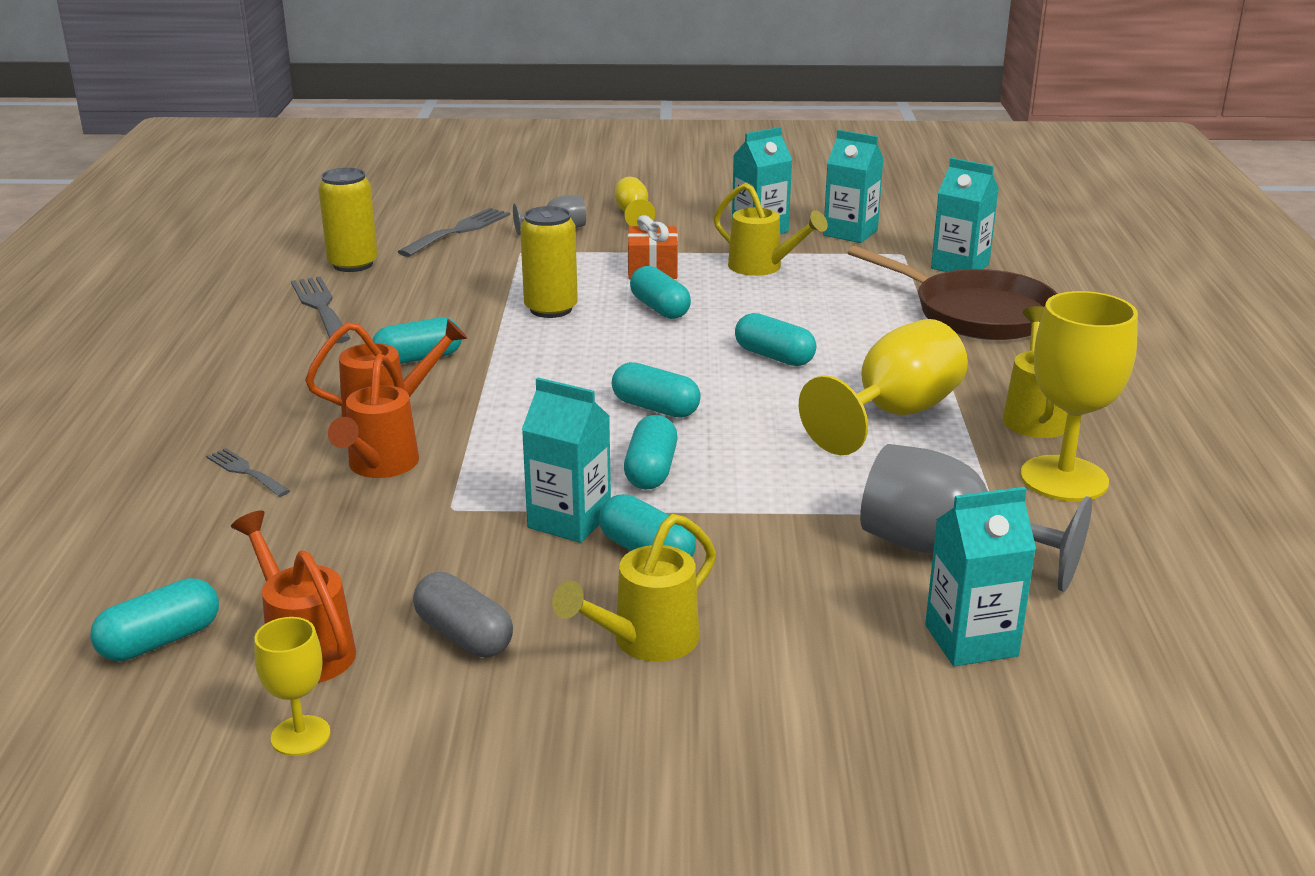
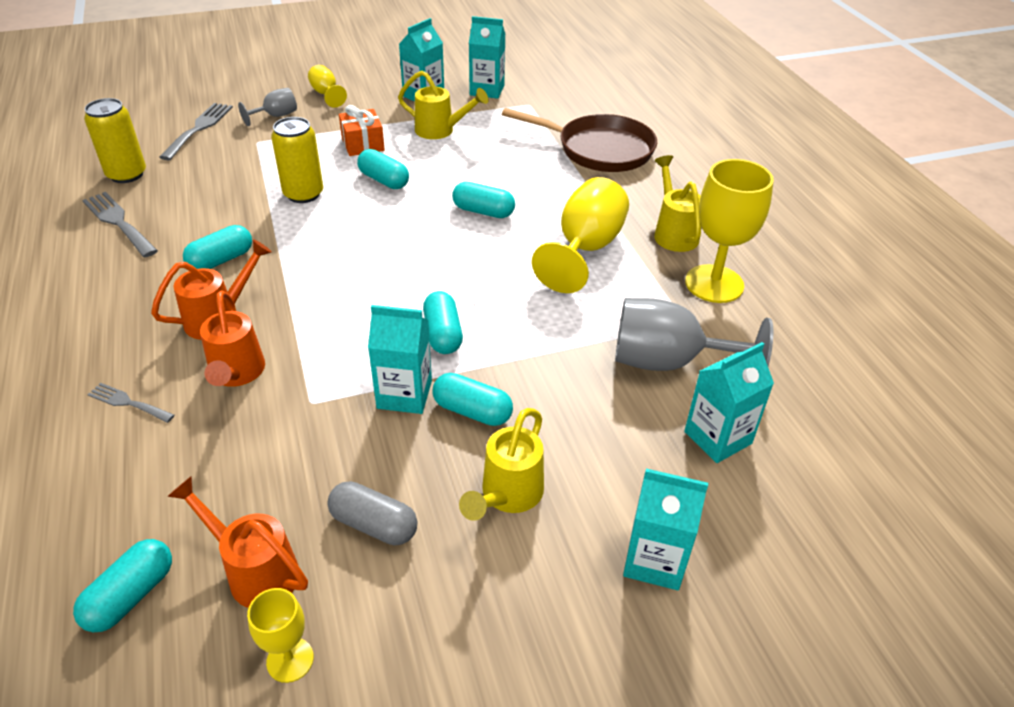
camera: 20 degrees left, 15 degrees up
(655, 408) = (421, 274): turquoise capsule -> none
(960, 266) = (571, 110): turquoise carton -> turquoise carton (654, 560)

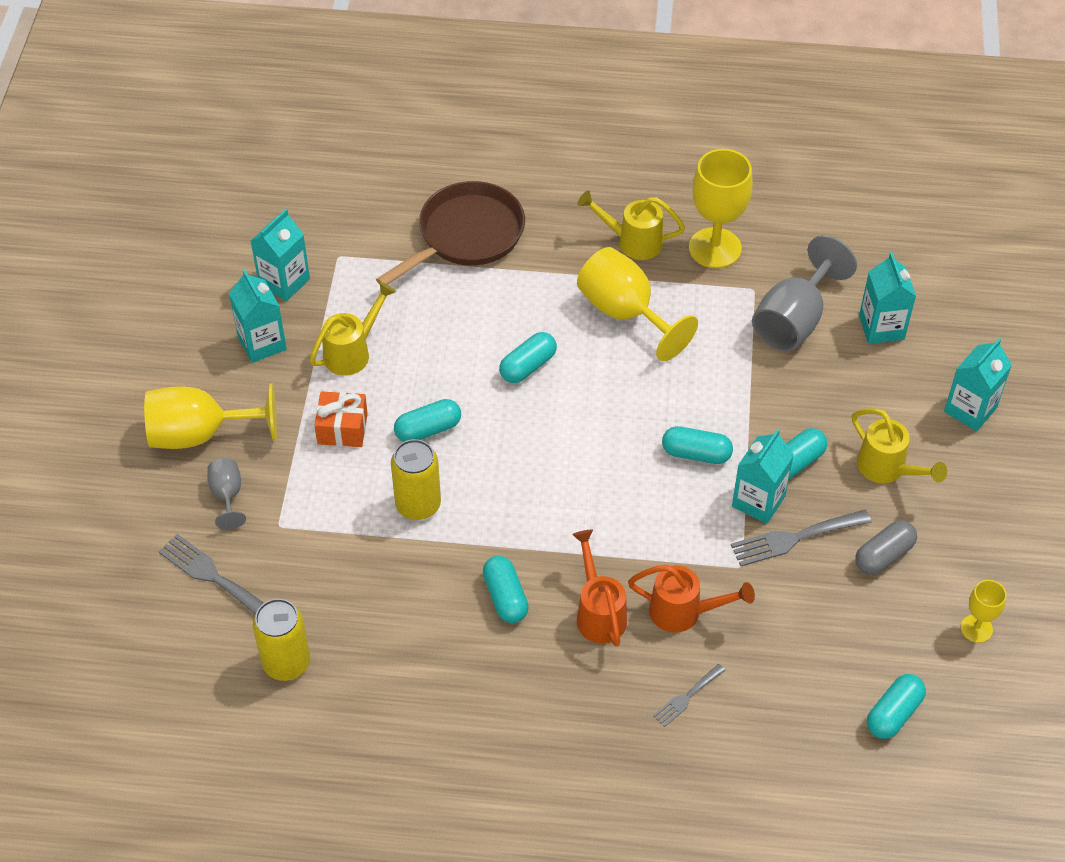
camera: 65 degrees left, 10 degrees up
(118, 222) = (387, 680): grey fork -> grey fork (794, 538)
(131, 595) = (893, 713): turquoise capsule -> turquoise capsule turned 75 degrees clockwise
(255, 571) = (898, 635): orange watering can -> none
(326, 94) = (200, 434): yellow goblet -> yellow goblet, size x1.93

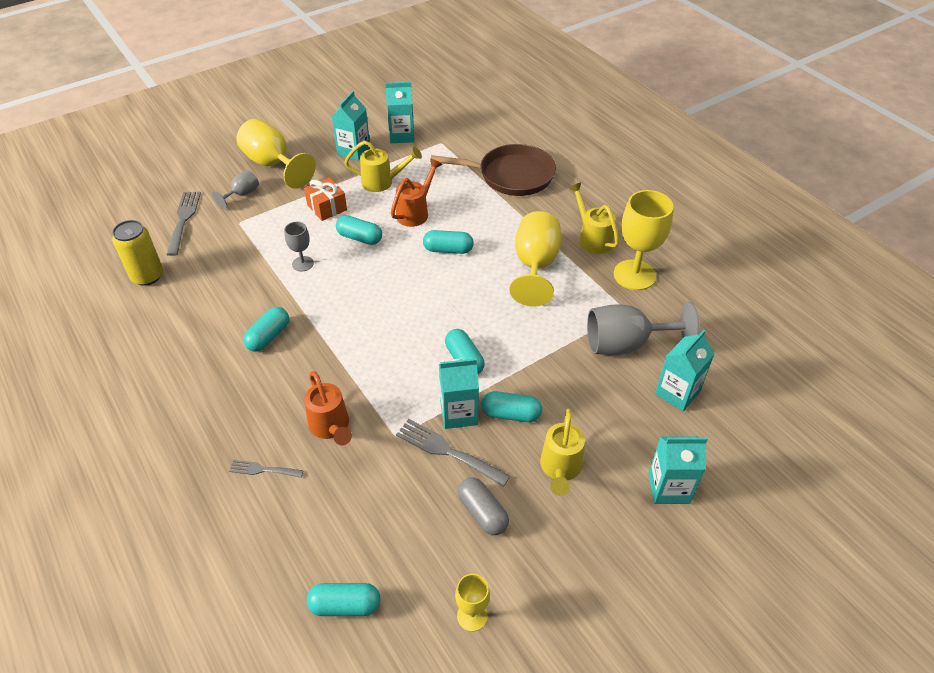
camera: 50 degrees right, 5 degrees down
(418, 505) = (302, 264): yellow can -> grey goblet
(598, 612) = (294, 385): orange watering can -> orange watering can (416, 212)
(883, 556) = (482, 512): grey capsule -> grey capsule turned 45 degrees clockwise

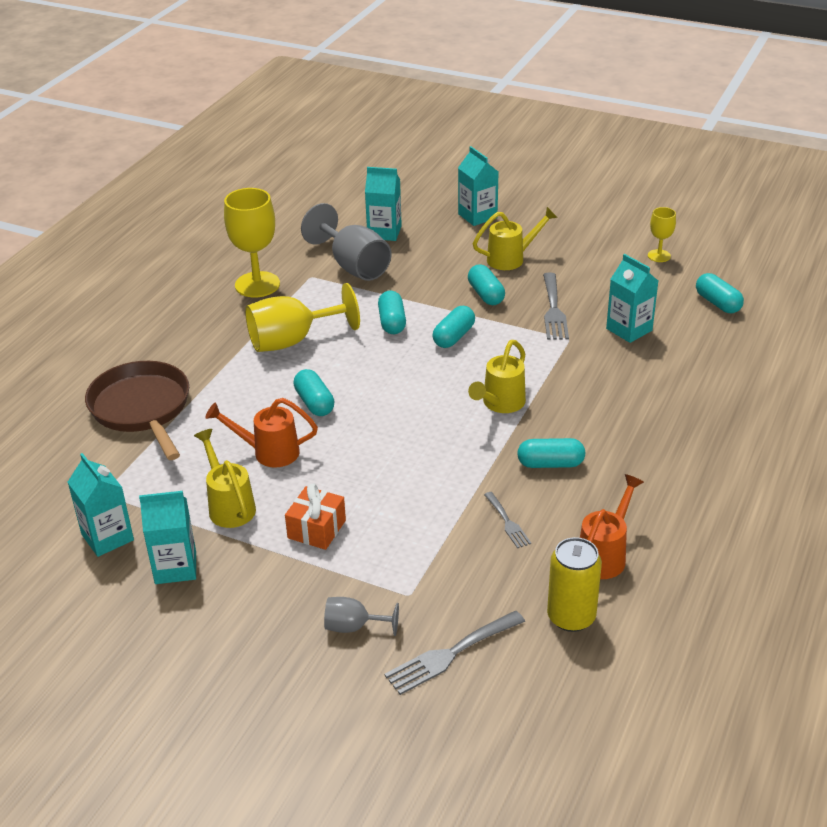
camera: 120 degrees left, 10 degrees down
(263, 469) = (678, 389): grey fork -> grey fork (507, 522)
(273, 164) = (264, 635): yellow goblet -> none
(302, 264) = (430, 496): grey goblet -> none
(331, 428) = (600, 374): orange watering can -> orange watering can (605, 555)
(360, 238) = (349, 474): turquoise capsule -> turquoise capsule (392, 322)
(459, 413) = (512, 318): turquoise carton -> turquoise carton (629, 329)
(482, 512) = (585, 277): grey capsule -> none
(592, 238) = (220, 322): yellow watering can -> yellow watering can (500, 404)

